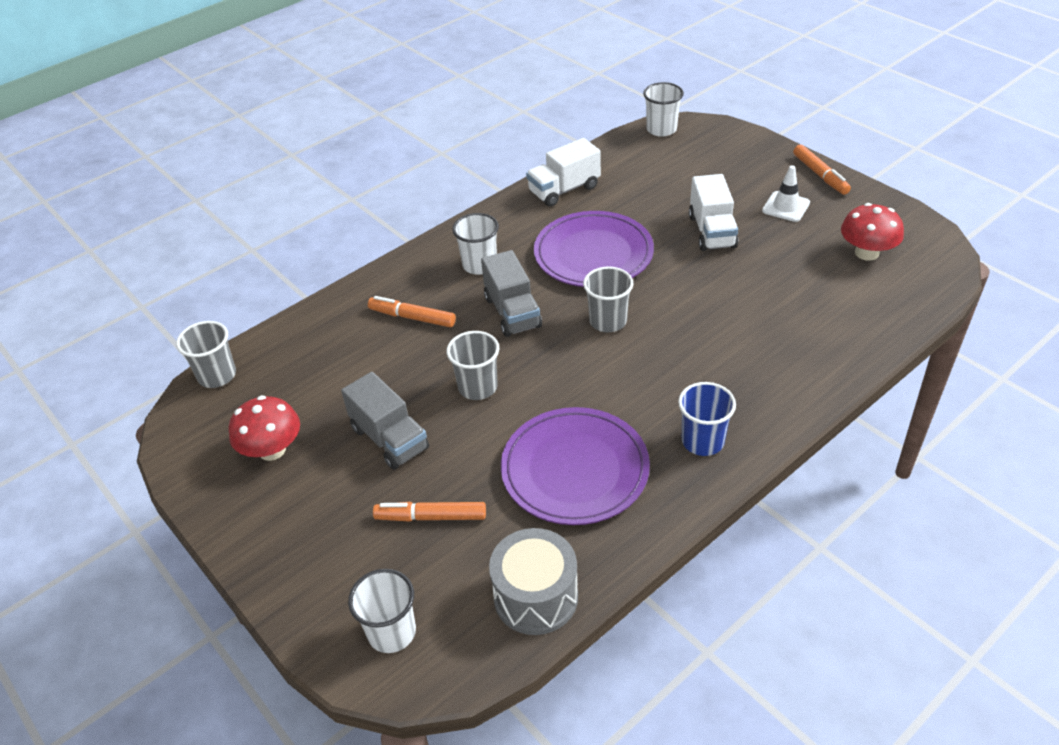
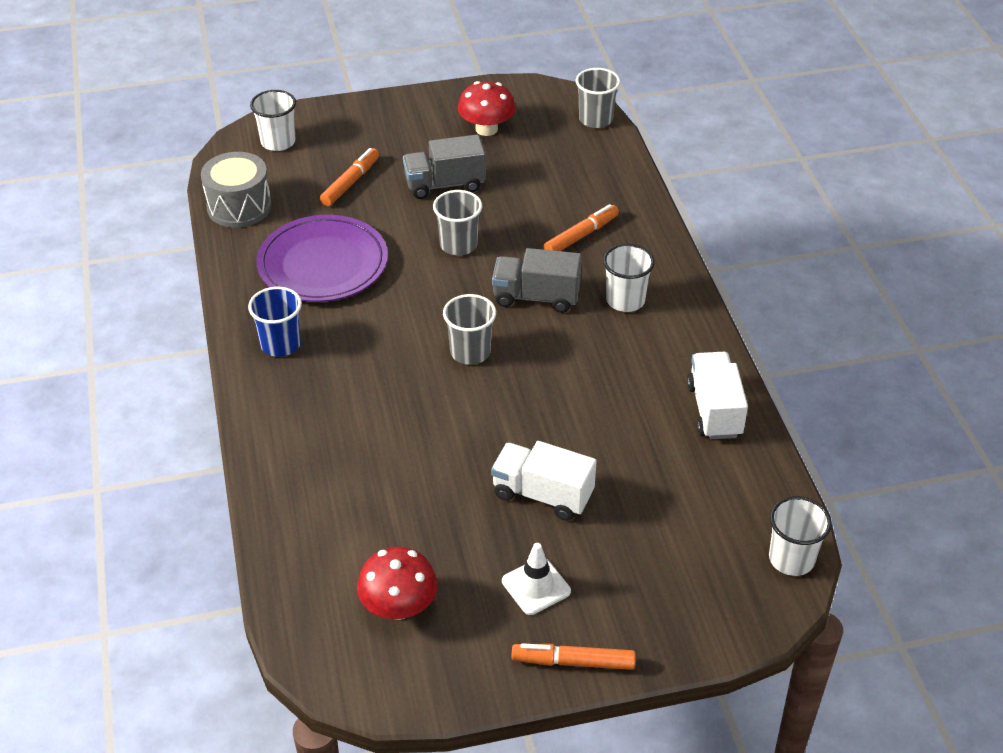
camera: 115 degrees right, 0 degrees up
(593, 254) = (578, 384): purple plate -> none

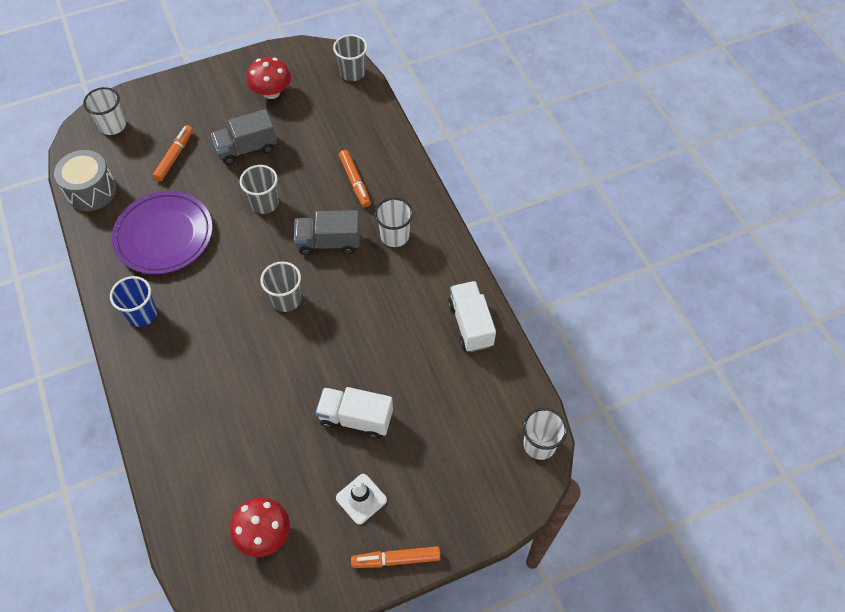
camera: 10 degrees left, 15 degrees up
(581, 236) = (355, 182): orange marker -> orange marker turned 120 degrees clockwise

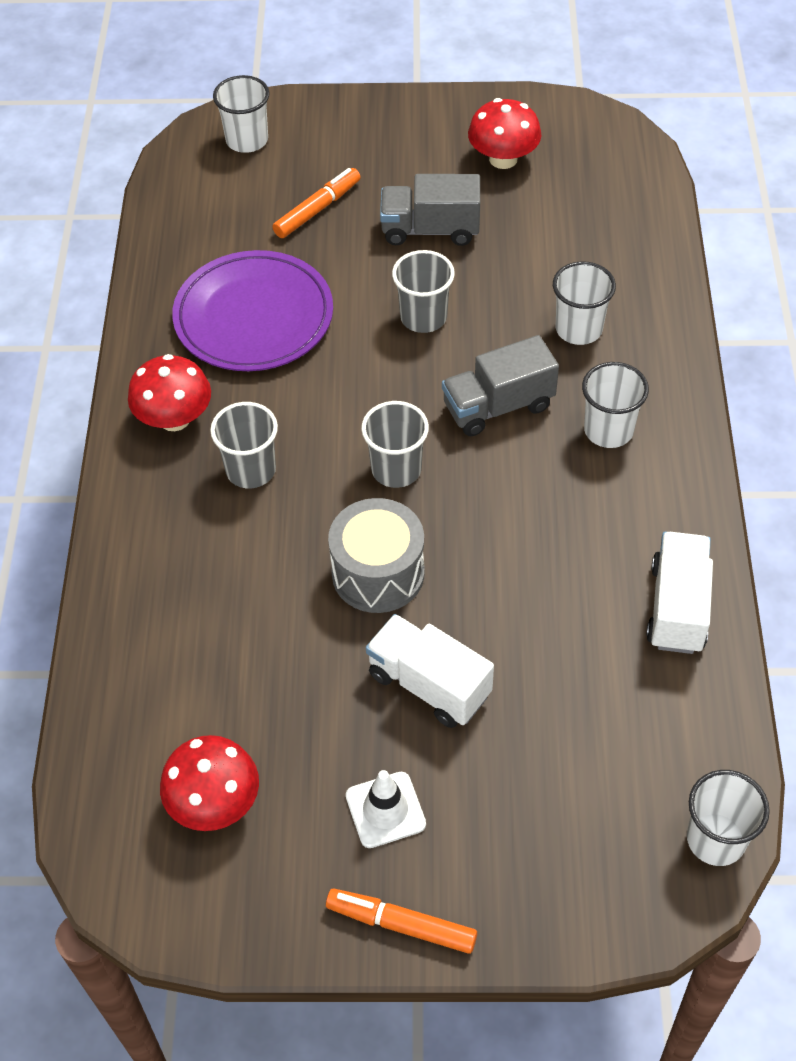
camera: 25 degrees right, 5 degrees down
(91, 191) = (177, 222): grey drum -> grey drum (378, 573)
(142, 314) = (174, 418): blue cup -> red mushroom
(328, 242) = (498, 406): grey truck -> grey truck turned 45 degrees counterclockwise
(352, 73) = (643, 165): grey cup -> grey cup (251, 470)
(355, 182) = (578, 329): orange marker -> white cup

